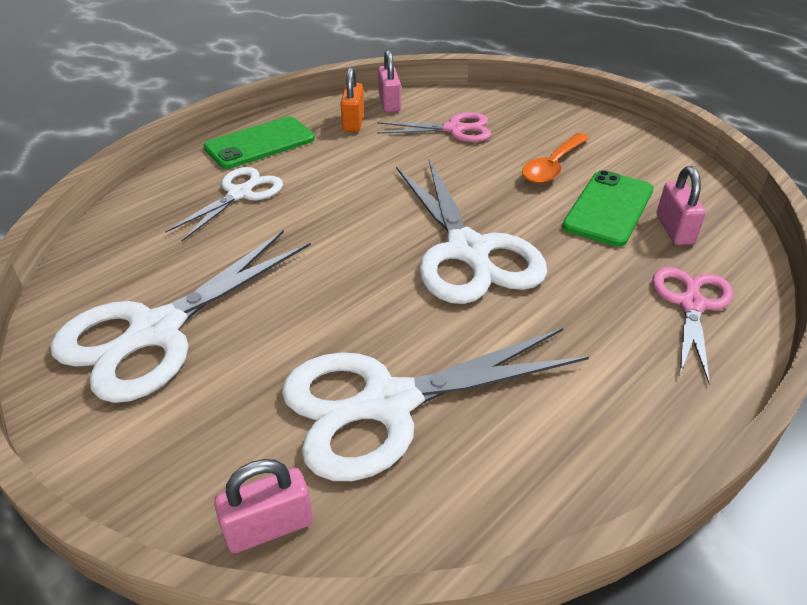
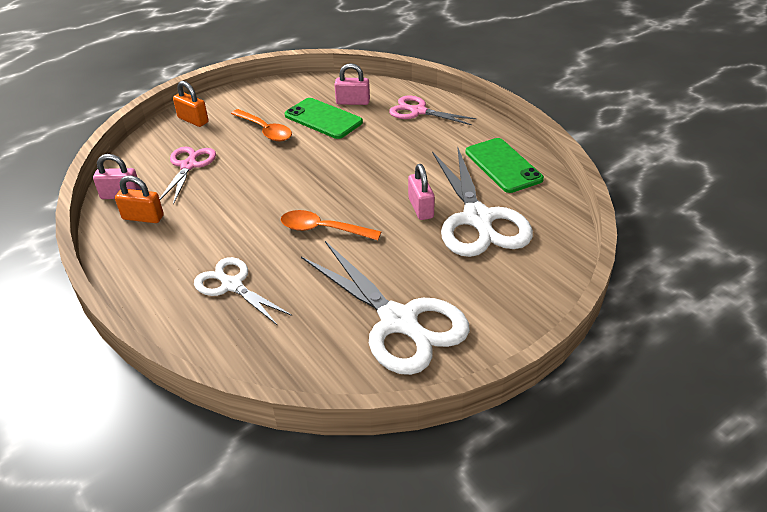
camera: 80 degrees left, 0 degrees up
(260, 143) = (148, 275): green phone -> green phone (503, 165)
(269, 527) = (557, 263): pink padlock -> pink padlock (421, 208)
(344, 243) = (323, 229): none -> orange spoon
(468, 251) = (350, 177): white scissors -> none
(551, 114) = (193, 120): none -> orange padlock

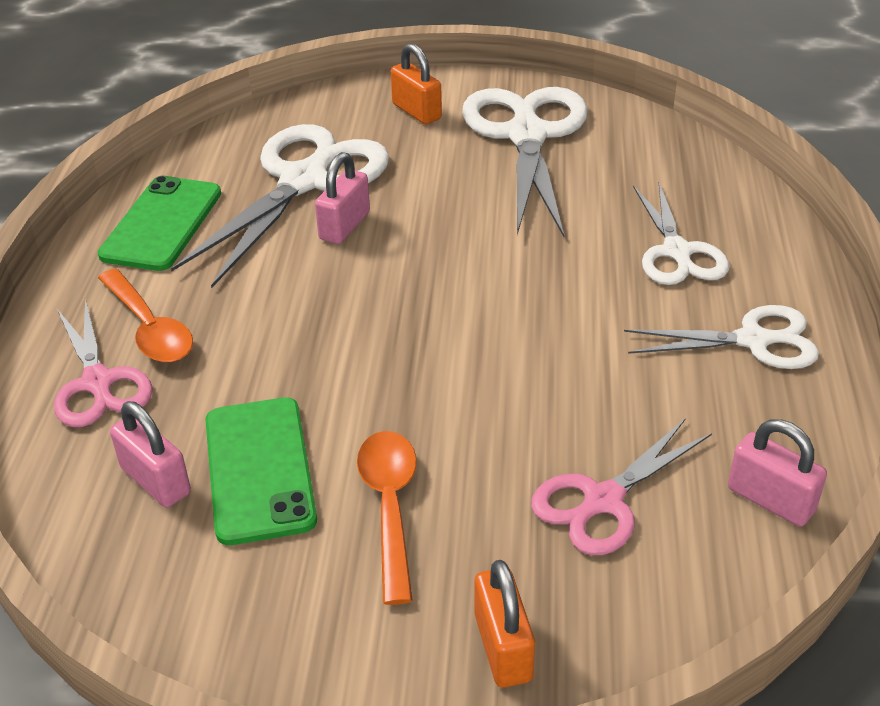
camera: 140 degrees left, 0 degrees up
(143, 217) = (750, 424): orange padlock -> orange padlock (416, 111)
(159, 255) = (754, 340): none -> white scissors
(323, 229) = (497, 262): orange spoon -> orange spoon (149, 328)

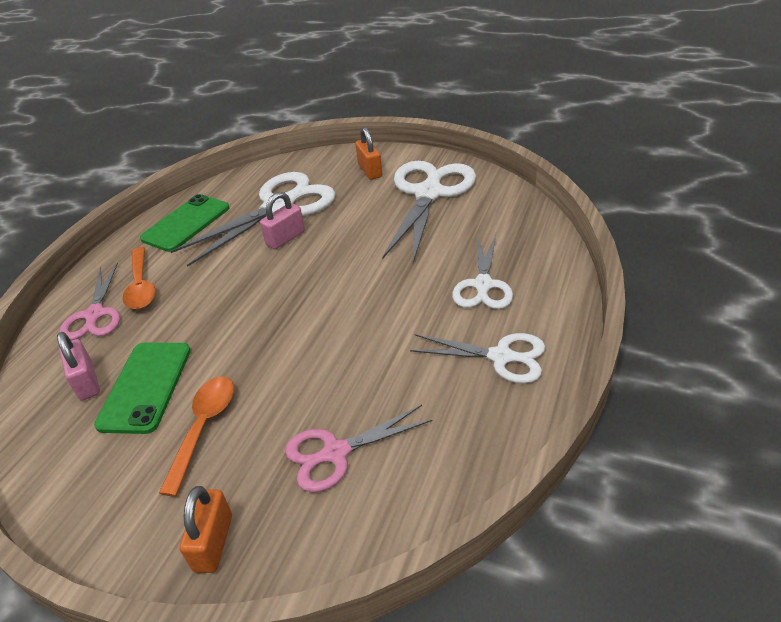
camera: 20 degrees right, 0 degrees up
(770, 500) = (449, 478): pink padlock -> none

